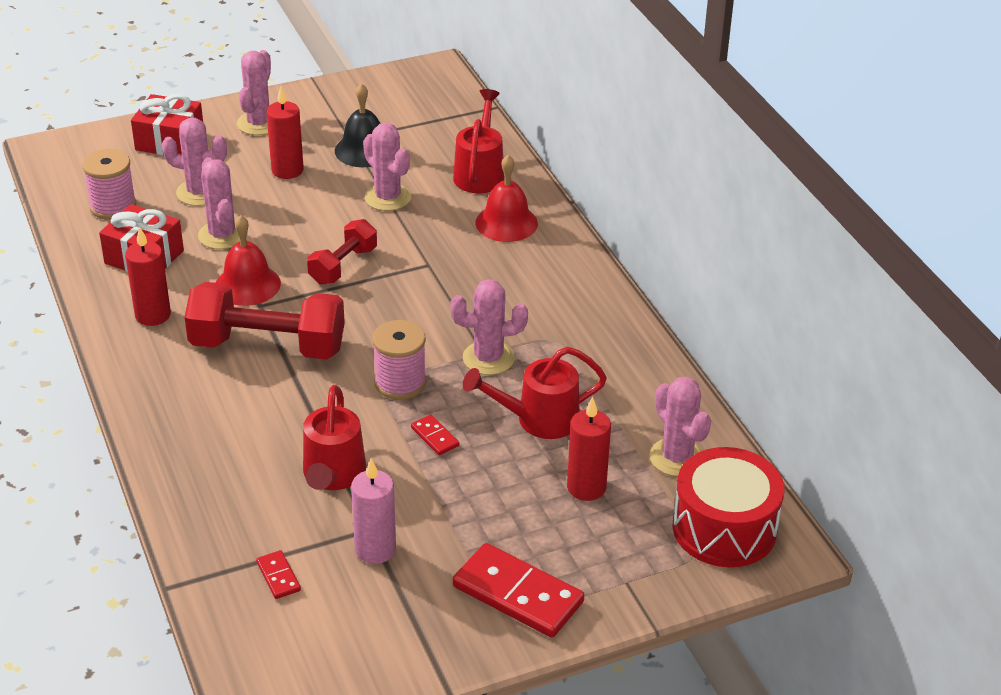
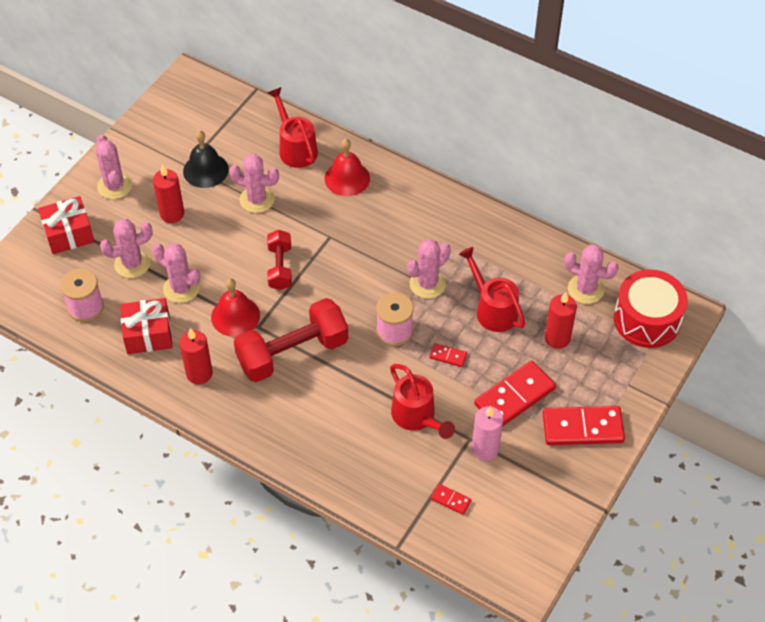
camera: 35 degrees left, 15 degrees up
(469, 517) = (514, 397): none -> red domino
(538, 419) = (492, 309): red watering can -> red watering can turned 105 degrees clockwise

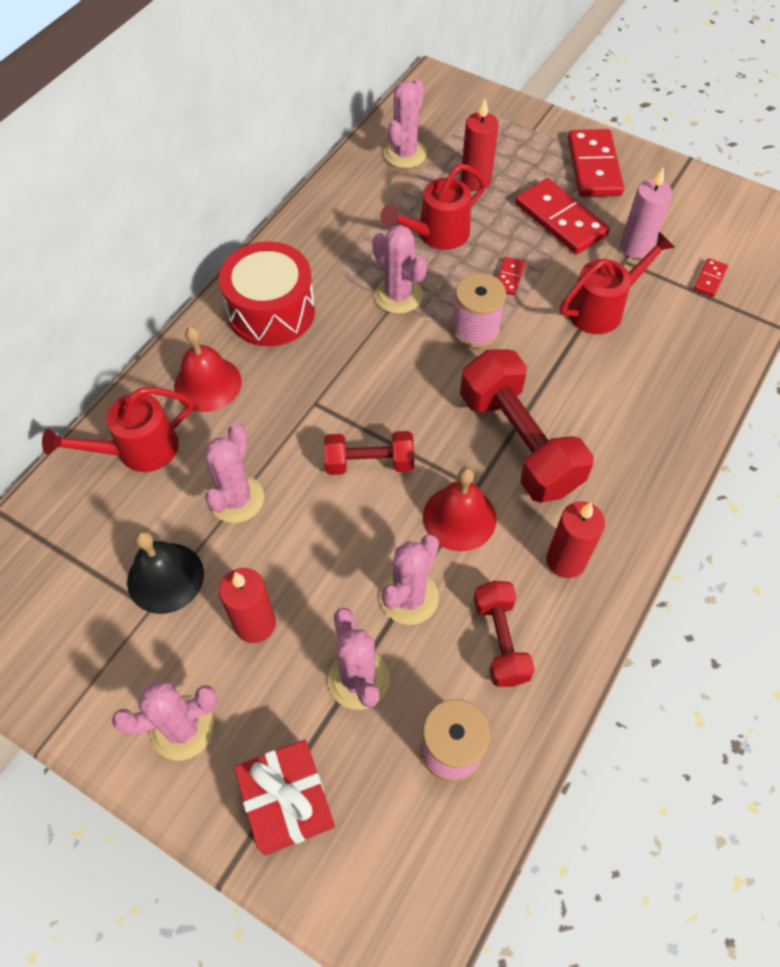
camera: 90 degrees left, 5 degrees up
(148, 334) = (500, 640): red gift -> red dumbbell
(647, 319) = (446, 110): red drum -> red drum (271, 311)

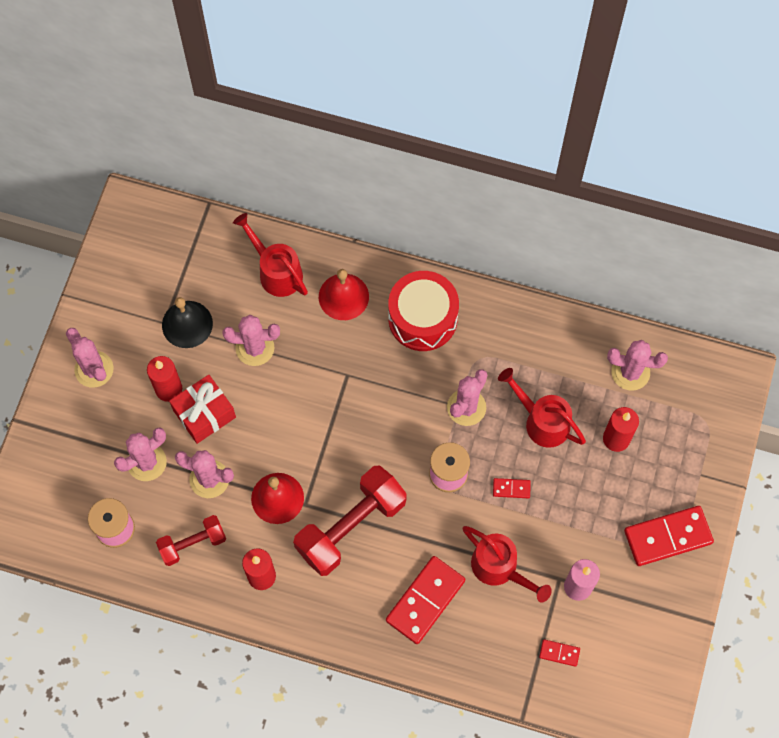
camera: 75 degrees right, 10 degrees up
(288, 801) = (65, 442): red gift -> red gift (204, 414)
(369, 463) = (306, 426): red dumbbell -> none
(560, 219) = (591, 519): red domino -> red domino (425, 601)

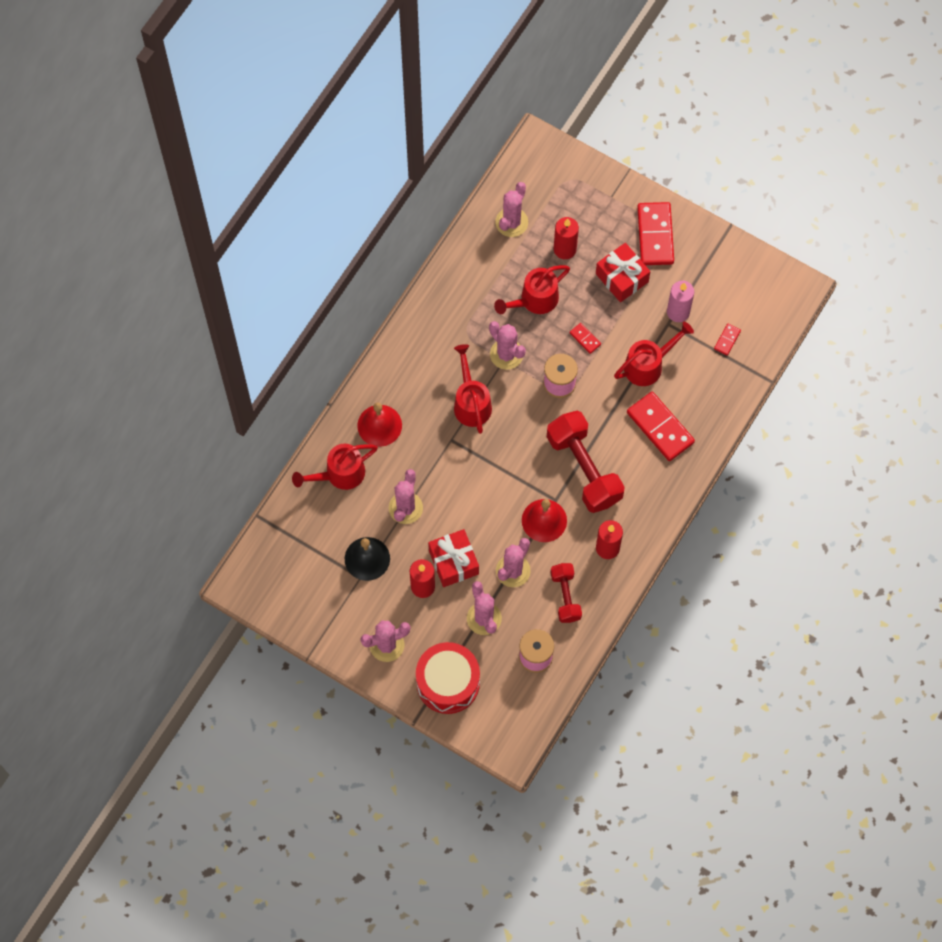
camera: 75 degrees left, 0 degrees up
(397, 384) = (471, 402): none -> red watering can
(422, 318) = (418, 367): red drum -> red drum (448, 682)
(511, 489) = (585, 339): red domino -> red domino turned 60 degrees counterclockwise
(600, 511) = (622, 278): none -> red gift

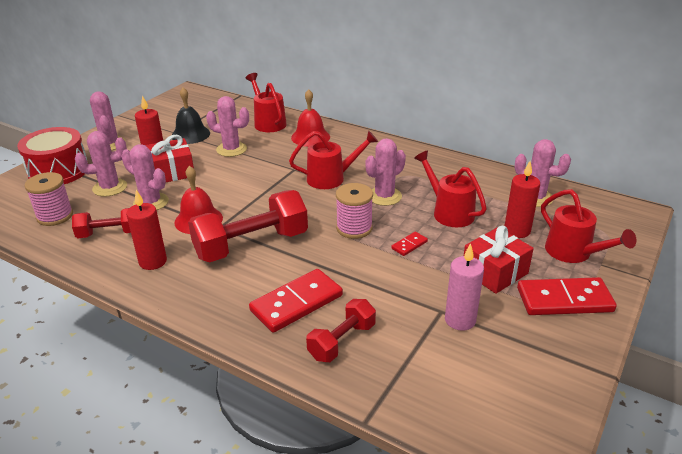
camera: 90 degrees right, 35 degrees down
(648, 365) = (381, 293): red watering can -> red watering can (573, 253)
(701, 394) = (342, 341): none -> red dumbbell
(727, 340) = (427, 369): red domino -> none

